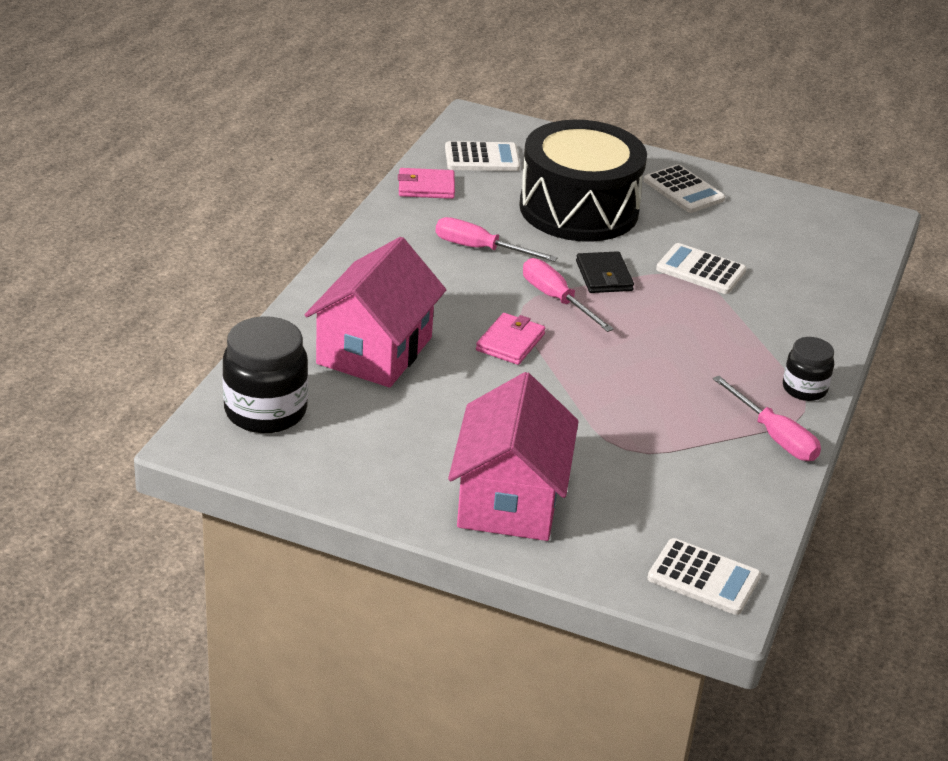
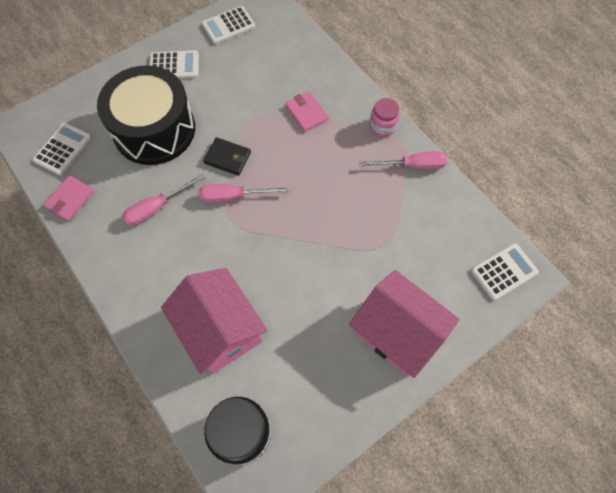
camera: 55 degrees left, 30 degrees up
(510, 342) = (258, 246): pink wallet -> pink wallet (306, 113)
(700, 270) = (254, 106): white calculator -> white calculator (228, 26)
(804, 389) = (382, 126): black jar -> pink jar

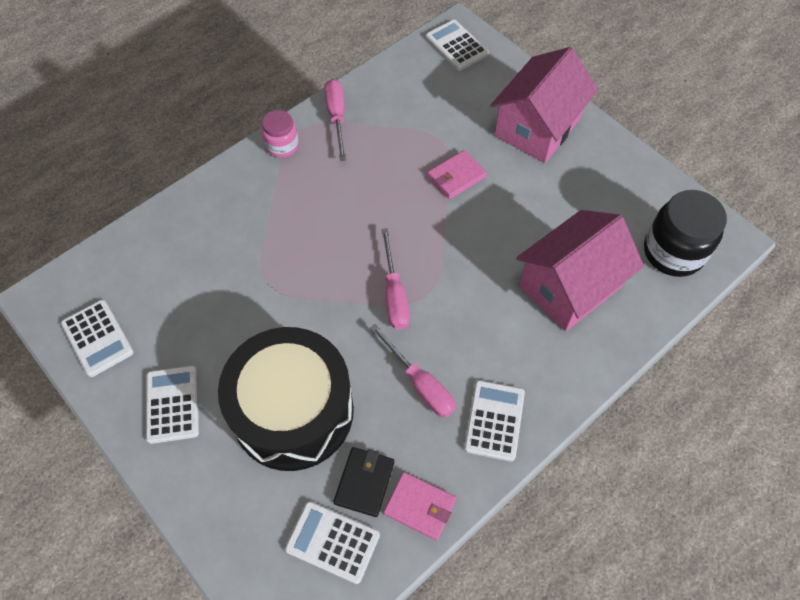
camera: 95 degrees left, 5 degrees down
(118, 254) = (494, 420): none -> white calculator
(227, 158) = (336, 309): black wallet -> black wallet (364, 482)
(306, 113) = (263, 225): pink wallet -> pink wallet (456, 176)

